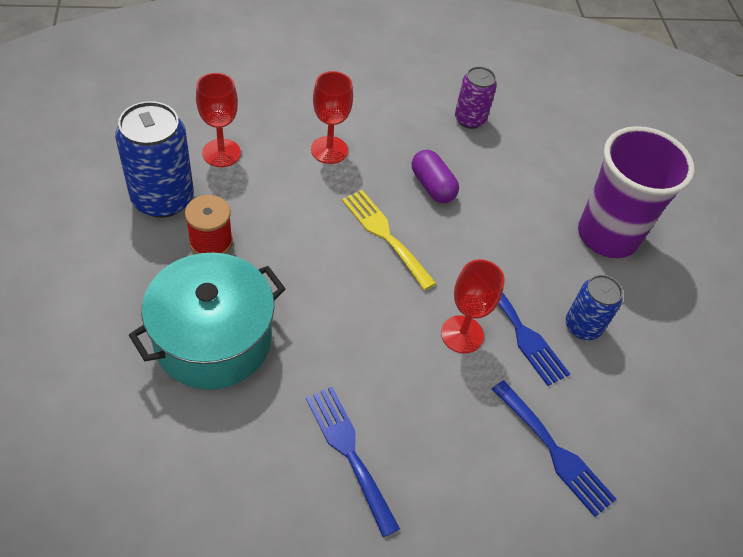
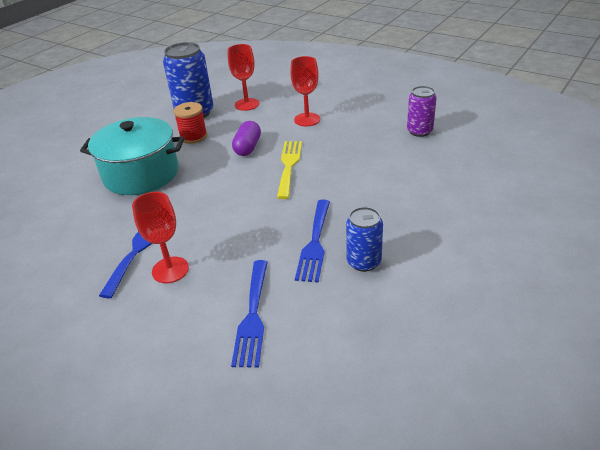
camera: 50 degrees right, 15 degrees down
(432, 186) = (350, 154): purple capsule -> purple capsule (248, 147)
(462, 334) = (273, 229): red goblet -> red goblet (170, 270)
(607, 235) = (451, 222): purple cup -> none

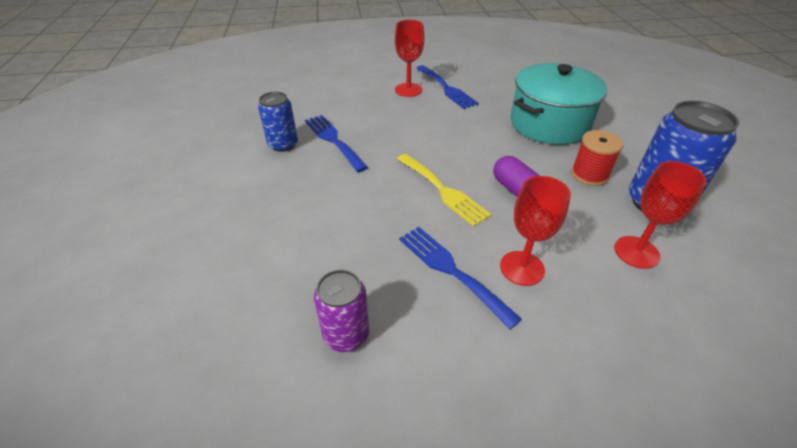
camera: 135 degrees right, 5 degrees up
(253, 316) = (327, 93): blue fork -> blue fork (451, 270)

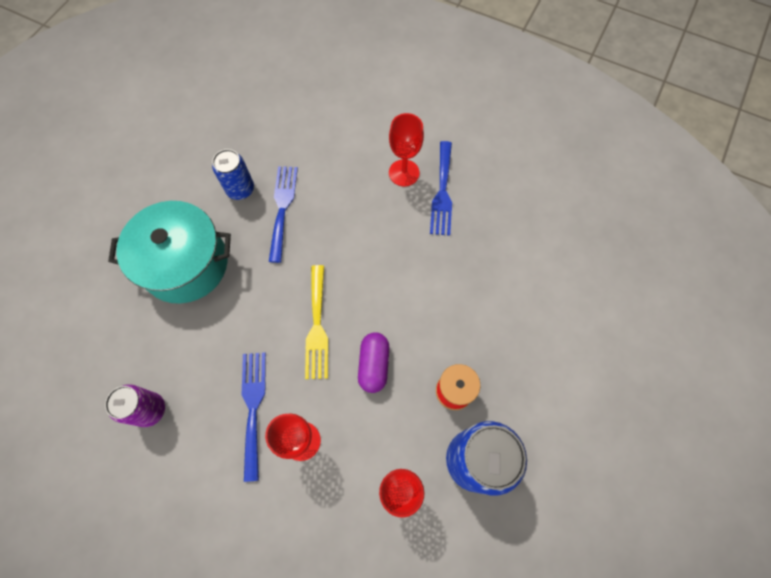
camera: 35 degrees right, 25 degrees up
(549, 123) = (489, 305): turquoise pot -> turquoise pot (185, 264)

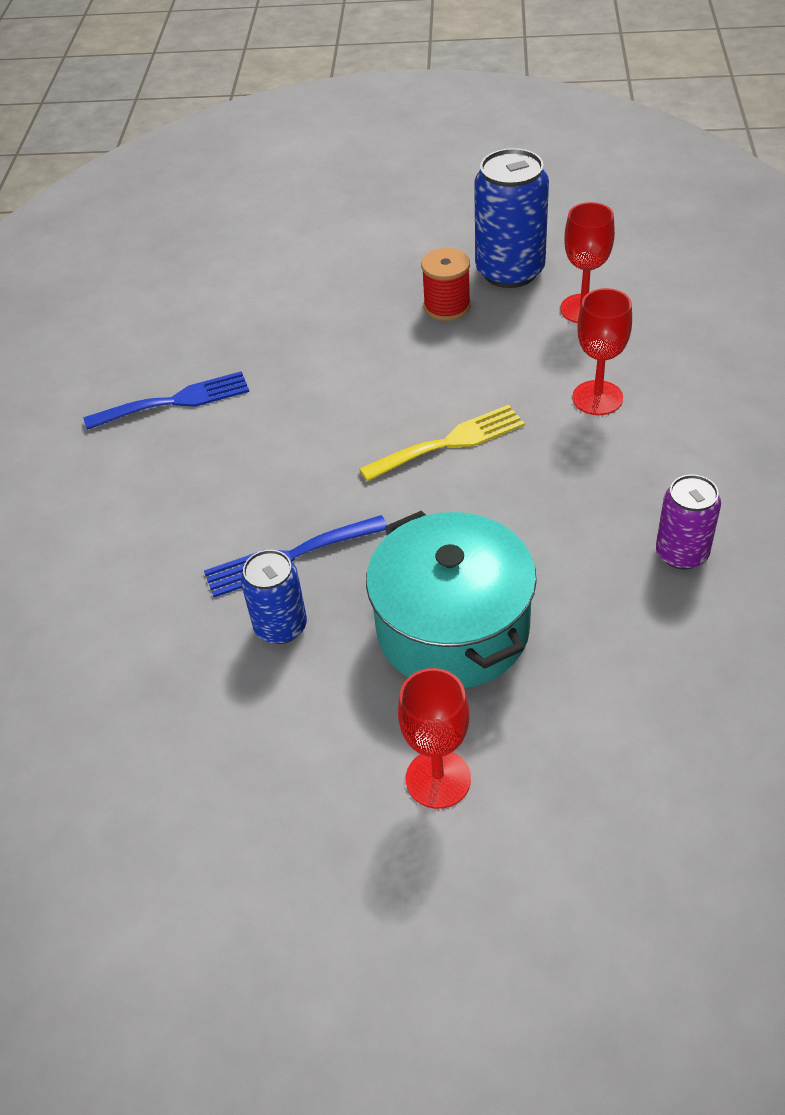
camera: 110 degrees left, 20 degrees down
(253, 407) = (595, 455): blue fork -> none
(374, 365) = (463, 375): purple capsule -> none
(404, 173) = (159, 449): red goblet -> red goblet (438, 779)

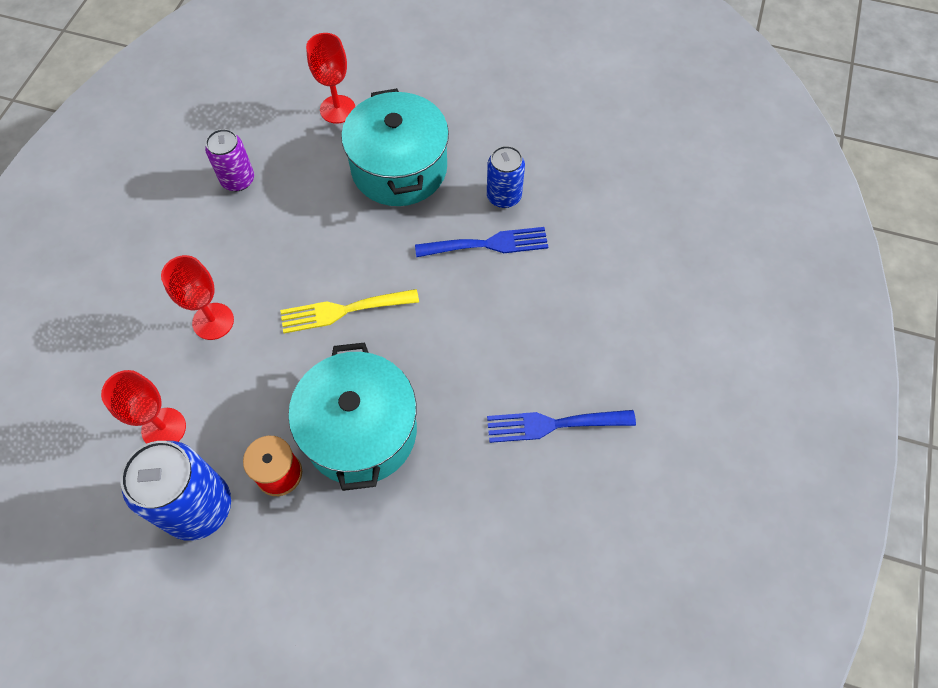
camera: 170 degrees left, 15 degrees up
(380, 351) = (360, 431): none -> turquoise pot
(438, 779) = (439, 92): red goblet -> red goblet (337, 109)

